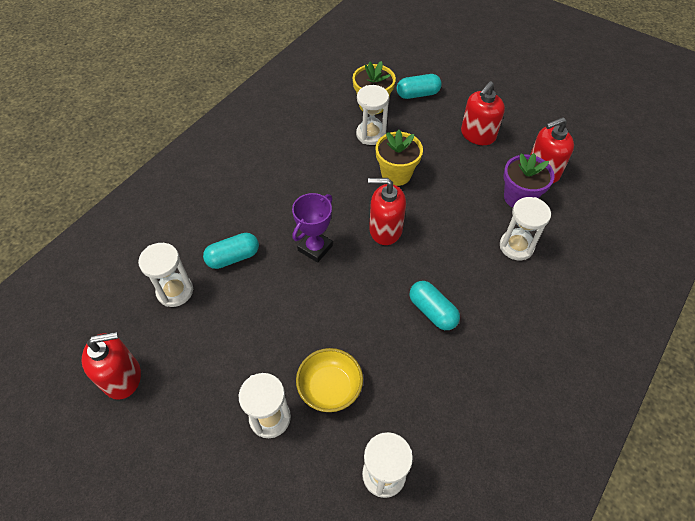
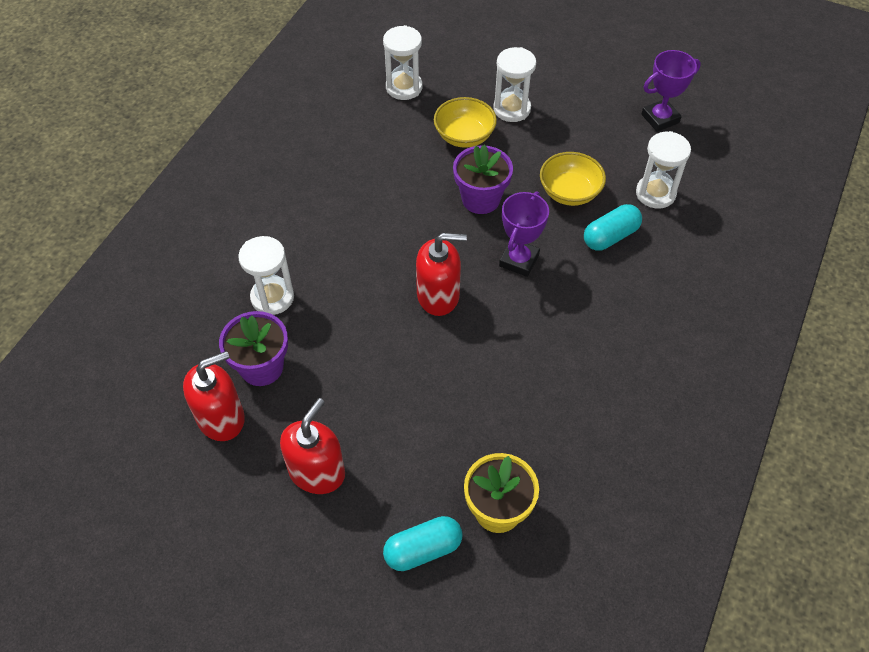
camera: 170 degrees right, 0 degrees up
(122, 377) = (660, 118): red soap dispenser -> purple trophy
(249, 304) = (569, 192): none -> yellow bowl
(331, 310) = (481, 199): none -> purple flower pot
(371, 134) = (487, 445): white hourglass -> none
(396, 174) = (437, 378): yellow flower pot -> none
(432, 311) = (372, 212): turquoise capsule -> none

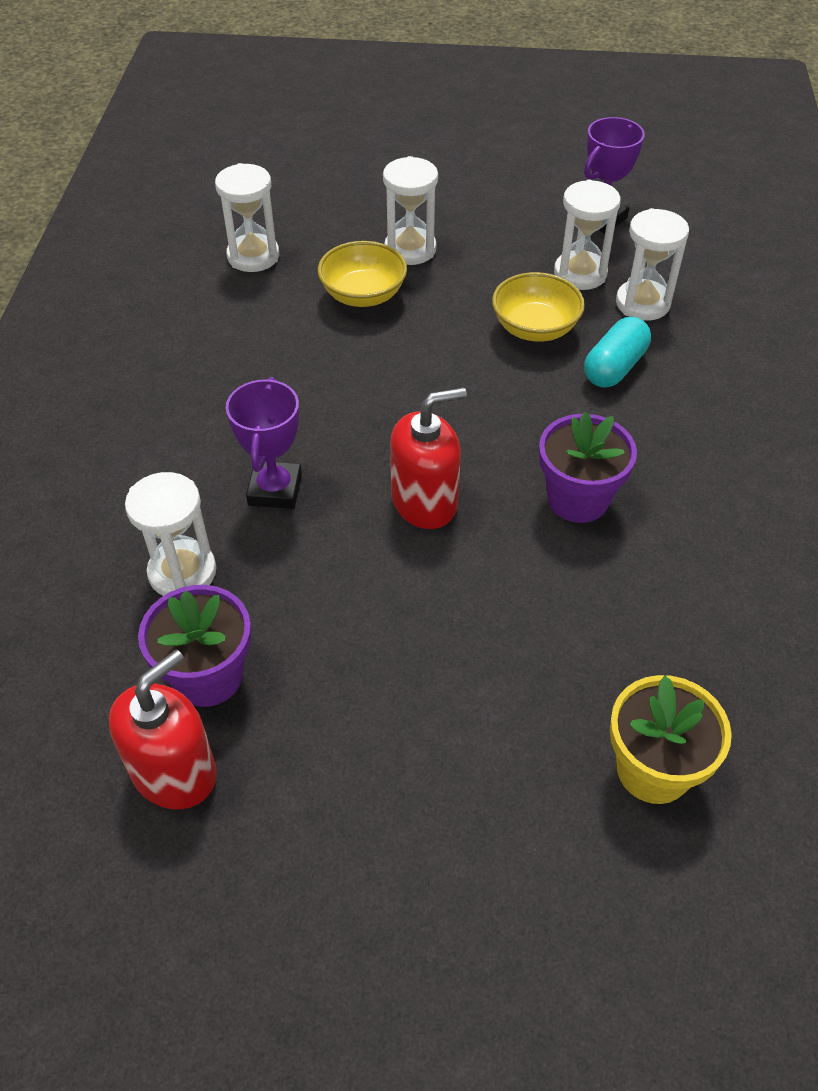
camera: 20 degrees left, 5 degrees down
(317, 472) = (361, 804): red soap dispenser -> none
(423, 549) = (575, 866): turquoise capsule -> none
(481, 199) = (423, 365): purple flower pot -> purple flower pot (578, 499)
(519, 260) = (512, 427): purple trophy -> purple trophy (275, 490)
(622, 158) = (580, 273): none -> white hourglass

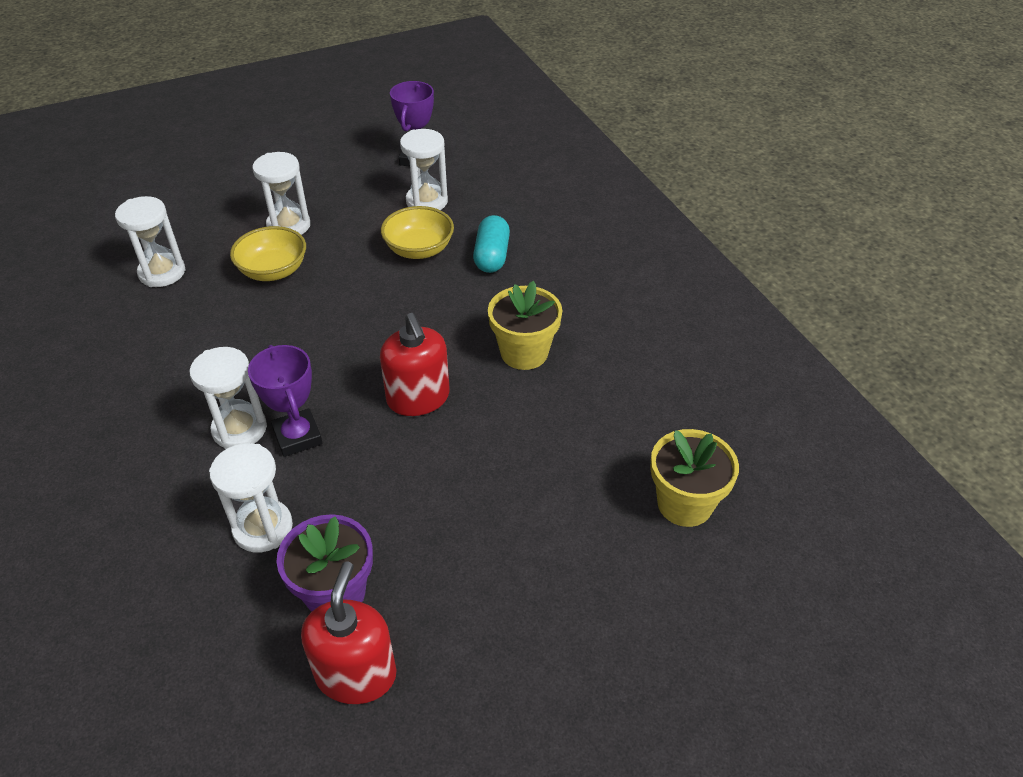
camera: 30 degrees left, 5 degrees down
(425, 501) = (418, 398): red soap dispenser -> red soap dispenser turned 120 degrees clockwise
(578, 499) = (524, 353): purple flower pot -> yellow flower pot
(642, 303) = (483, 207): white hourglass -> white hourglass (239, 429)

